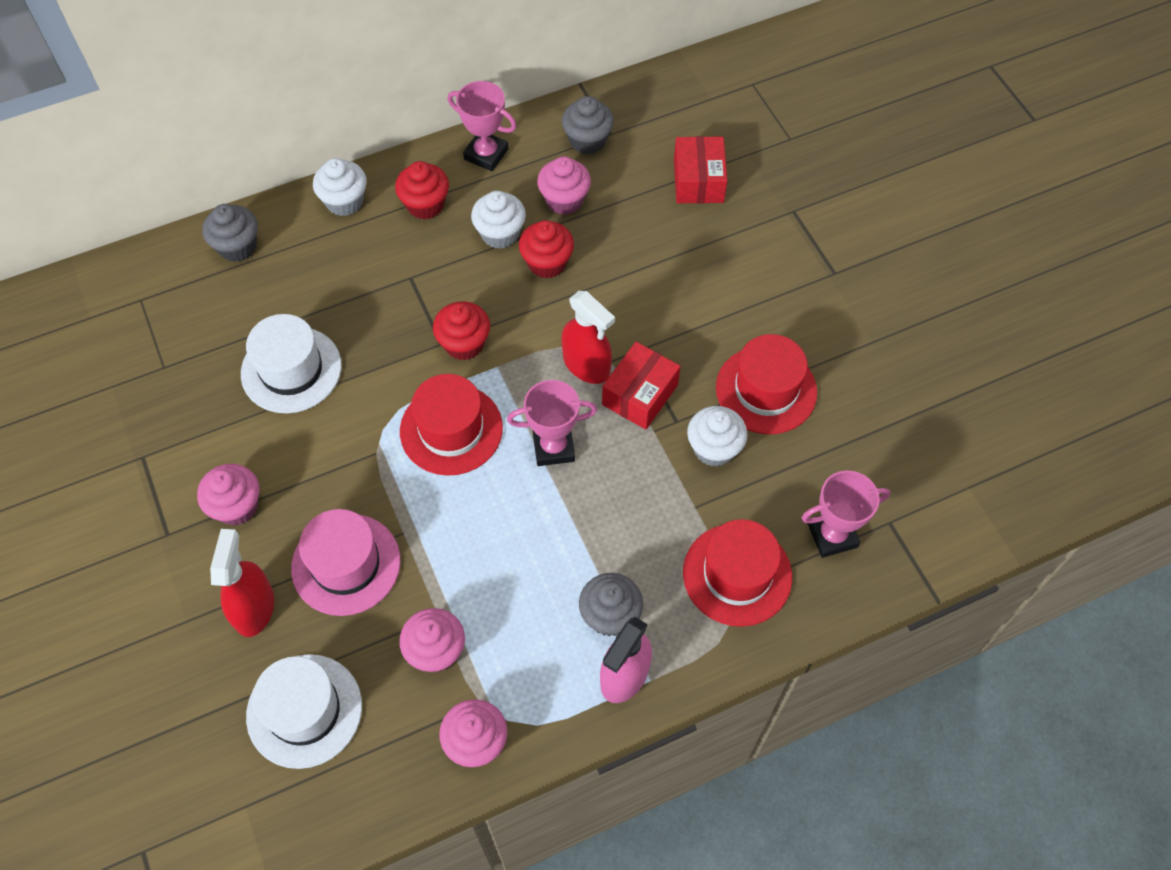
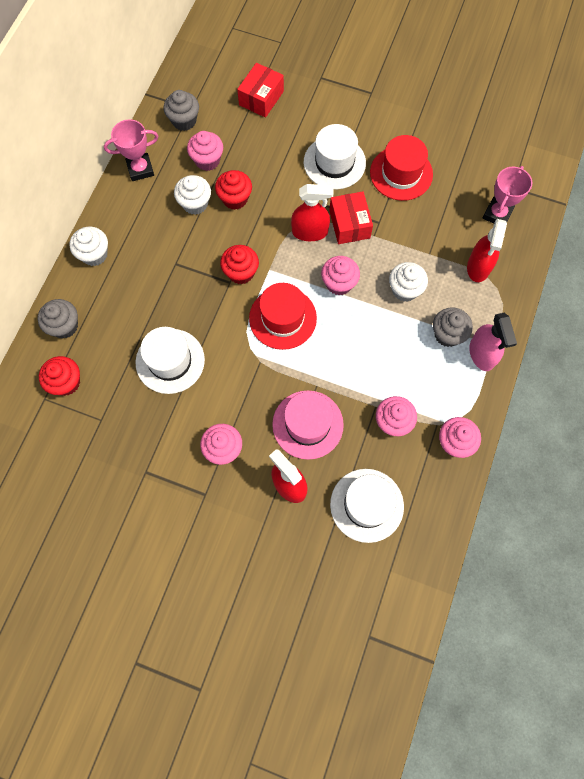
camera: 45 degrees left, 10 degrees up
(425, 205) = (139, 221): red cupcake -> red cupcake (66, 382)
(553, 447) = (339, 283): pink trophy -> pink cupcake
(698, 181) = (261, 98): red box -> red box turned 75 degrees clockwise
(701, 314) = (334, 162): none -> white hat
(714, 448) = (408, 220): white cupcake -> white cupcake (405, 289)
(737, 574) = (478, 267): red hat -> red spray bottle

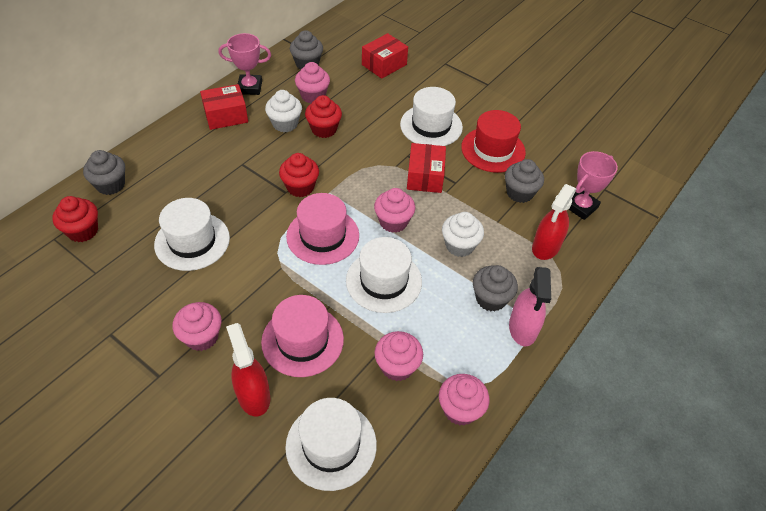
camera: 15 degrees right, 20 degrees down
(94, 254) = (172, 138): white cupcake -> none
(133, 212) = (226, 116): none -> red box
(282, 318) = (323, 236): red hat -> pink hat
(310, 232) = (383, 172): red spray bottle -> none
(353, 346) = (384, 281): none -> white hat
(439, 216) = (519, 193): none -> grey cupcake

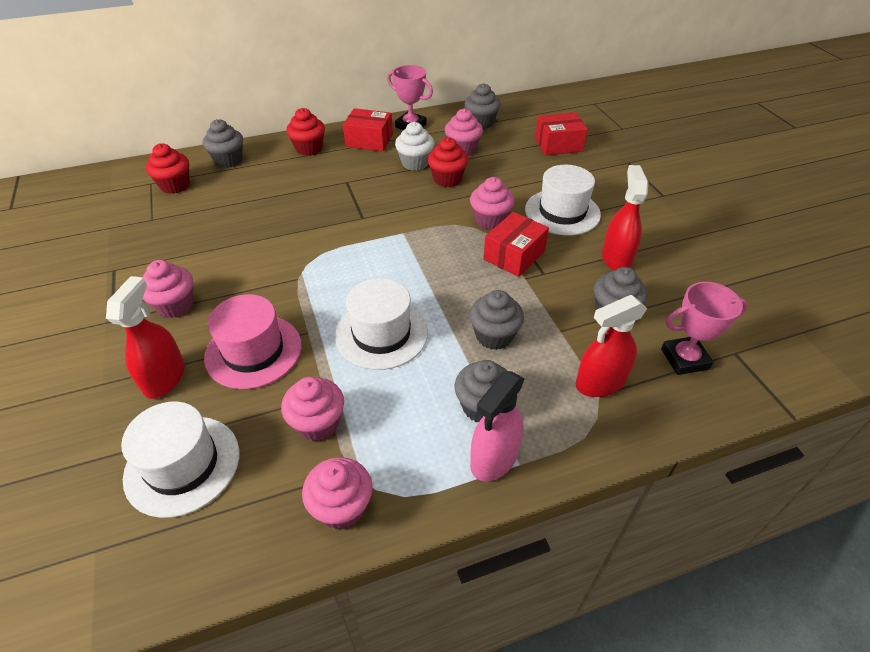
camera: 35 degrees right, 5 degrees down
(192, 241) = (246, 226): white hat -> none
(300, 187) = (379, 218): red cupcake -> red cupcake (309, 149)
(323, 236) = (361, 267): pink hat -> none
(393, 222) = (442, 283): pink cupcake -> pink cupcake (490, 220)
(459, 245) = (494, 336): white cupcake -> grey cupcake
(493, 150) = (616, 258): red hat -> red spray bottle

